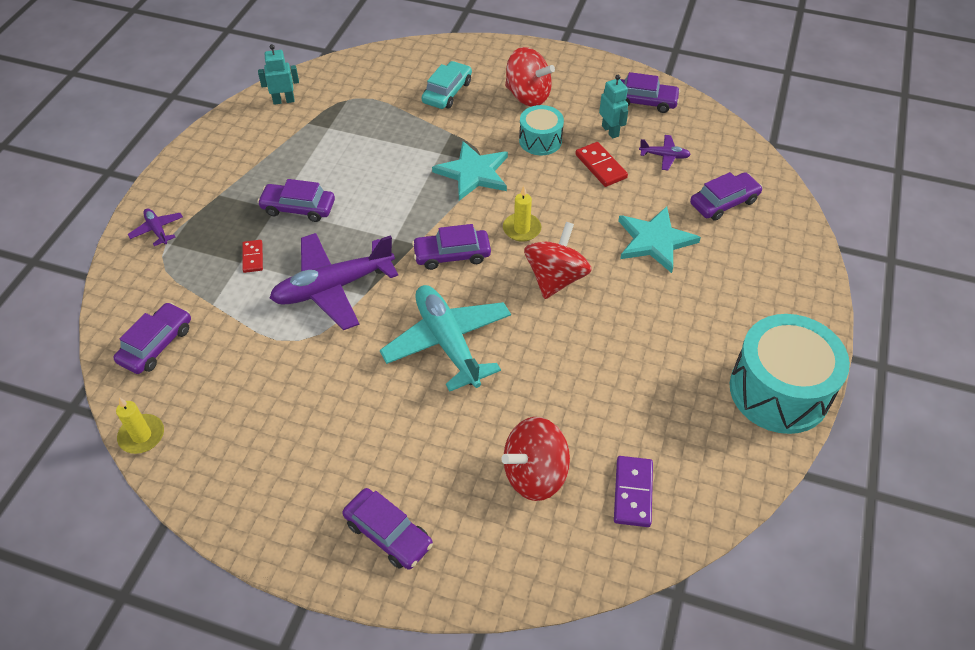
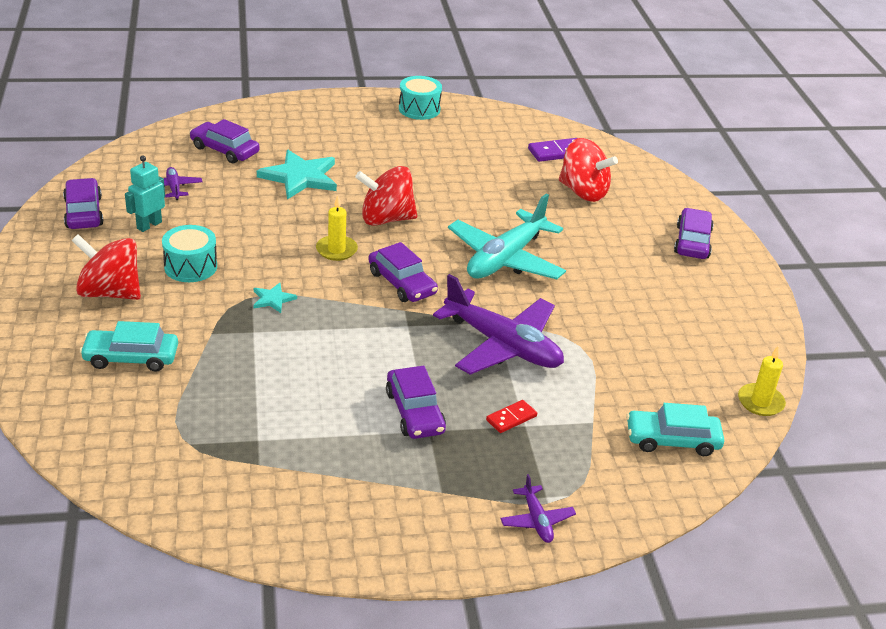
camera: 120 degrees left, 15 degrees down
(156, 344) = (672, 440): purple car -> turquoise car
(157, 230) = (536, 520): purple plane -> purple plane turned 45 degrees counterclockwise
(284, 100) = (223, 508): turquoise robot -> none
(473, 173) = (273, 299): turquoise star -> turquoise star, size x0.48
(527, 96) = (110, 292): red spinning top -> red spinning top turned 75 degrees counterclockwise
(600, 166) = (212, 221): red domino -> none
(779, 391) = (419, 109): turquoise drum -> turquoise drum, size x0.54

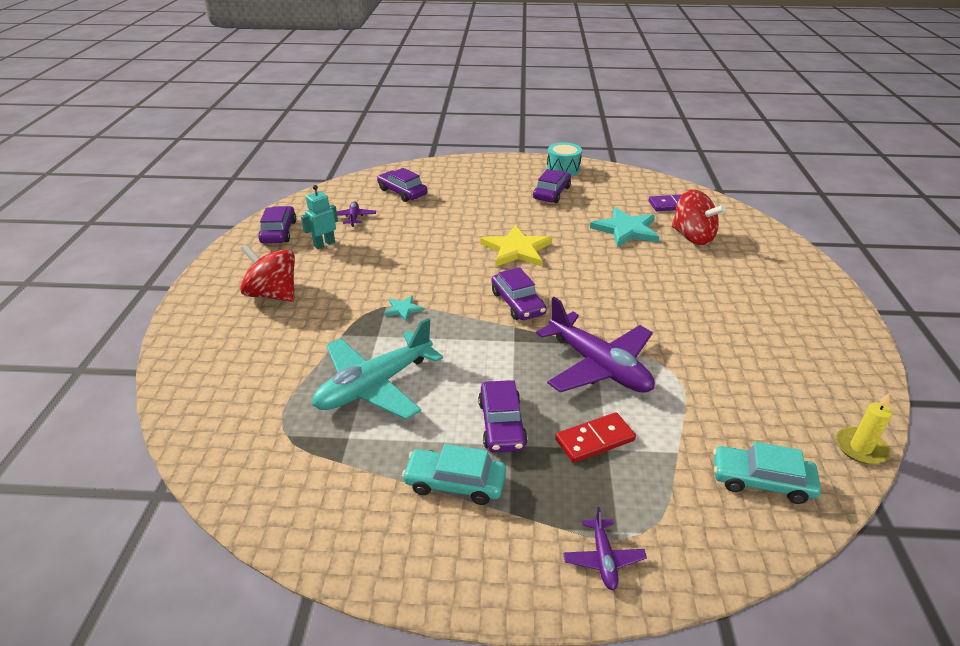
camera: 15 degrees right, 0 degrees up
(131, 357) = (268, 350): turquoise car -> turquoise car (455, 483)
(190, 266) = (345, 278): turquoise drum -> none
(300, 177) = (455, 214): turquoise star -> turquoise star (626, 230)
(336, 250) = (468, 272): yellow candle -> none
(386, 219) = (516, 250): red spinning top -> yellow star
(505, 259) = (614, 288): turquoise plane -> turquoise plane (375, 385)
(511, 418) = (595, 440): red domino -> red domino, size x1.54
(692, 242) = (792, 284): purple car -> purple car (551, 193)

